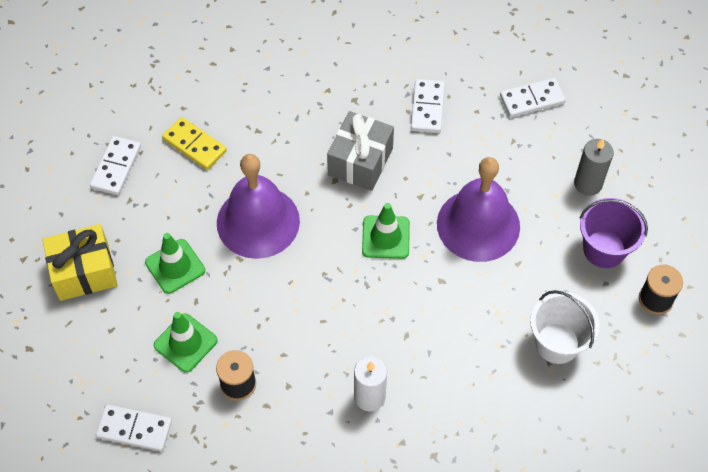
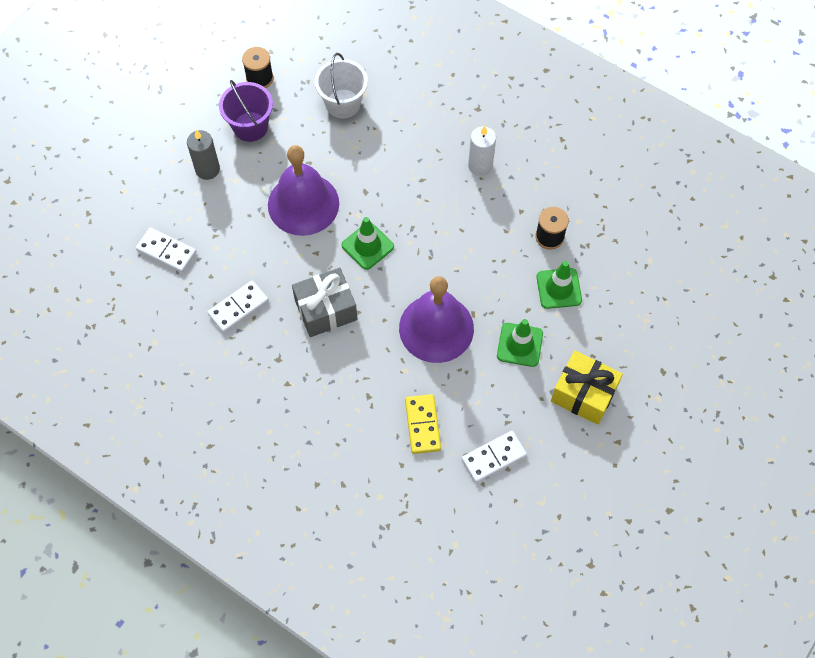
camera: 135 degrees left, 5 degrees up
(134, 429) = (636, 263): white domino -> none

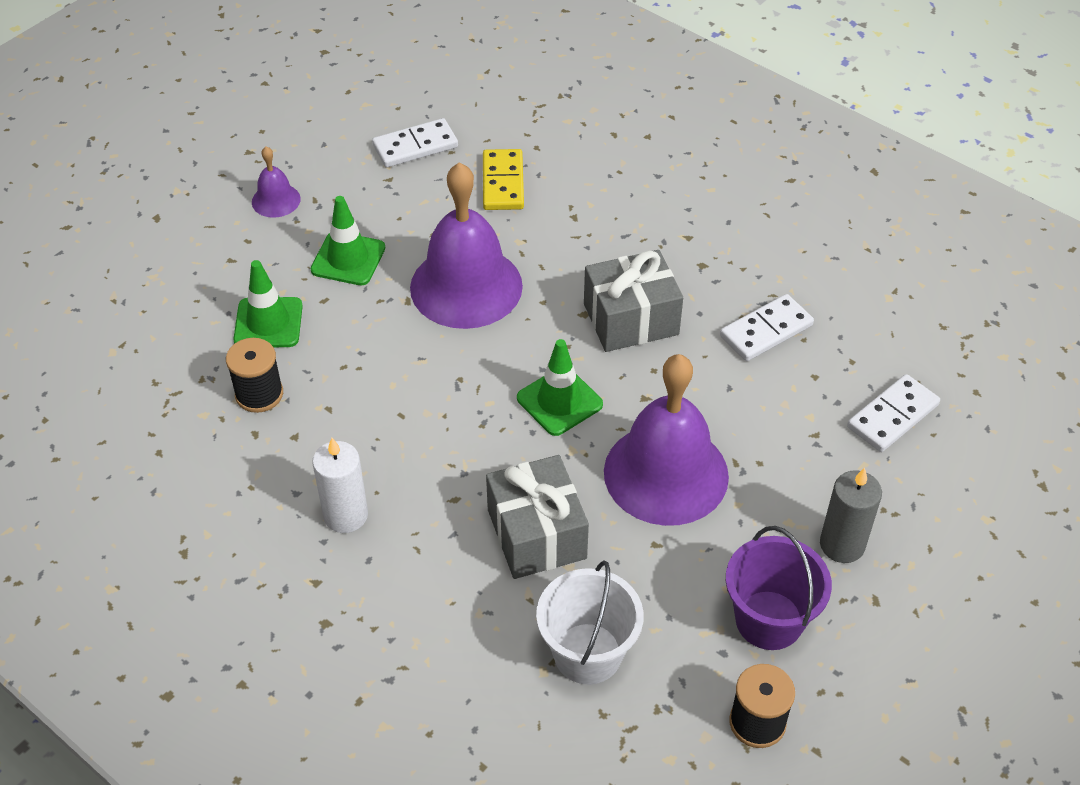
camera: 175 degrees left, 15 degrees down
(166, 251) = (892, 416): white domino -> white domino turned 75 degrees counterclockwise
(374, 163) = (537, 534): none -> grey gift
(583, 394) = (276, 200): yellow gift -> purple bell

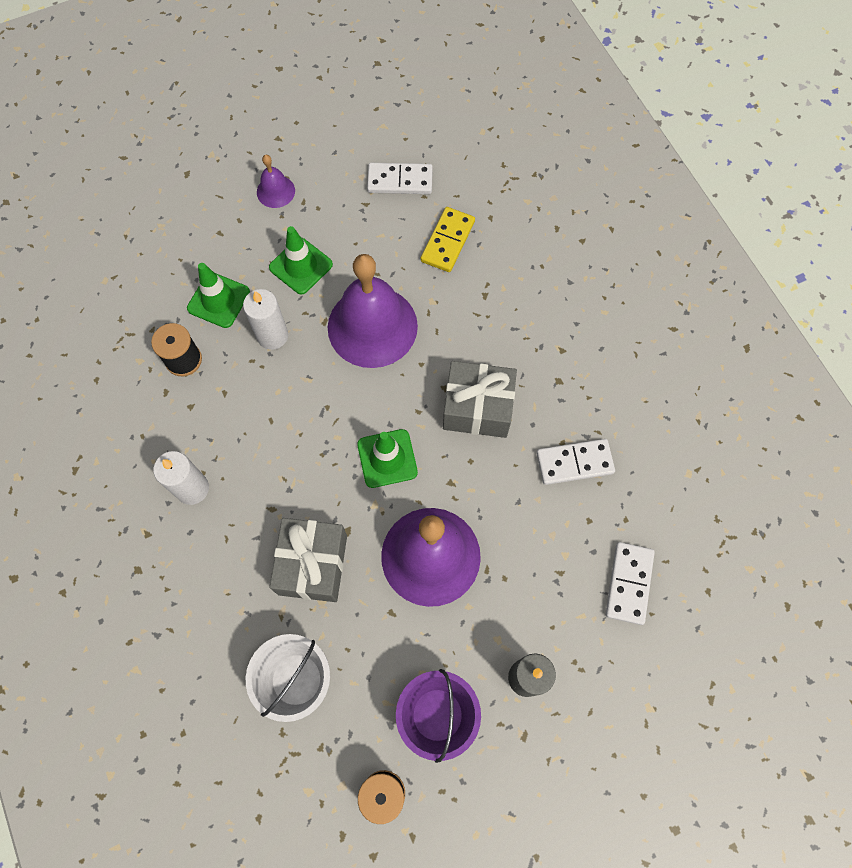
camera: 25 degrees right, 20 degrees up
(354, 334) = (272, 335): none -> white candle
(892, 416) = (629, 583): white domino -> white domino turned 60 degrees counterclockwise

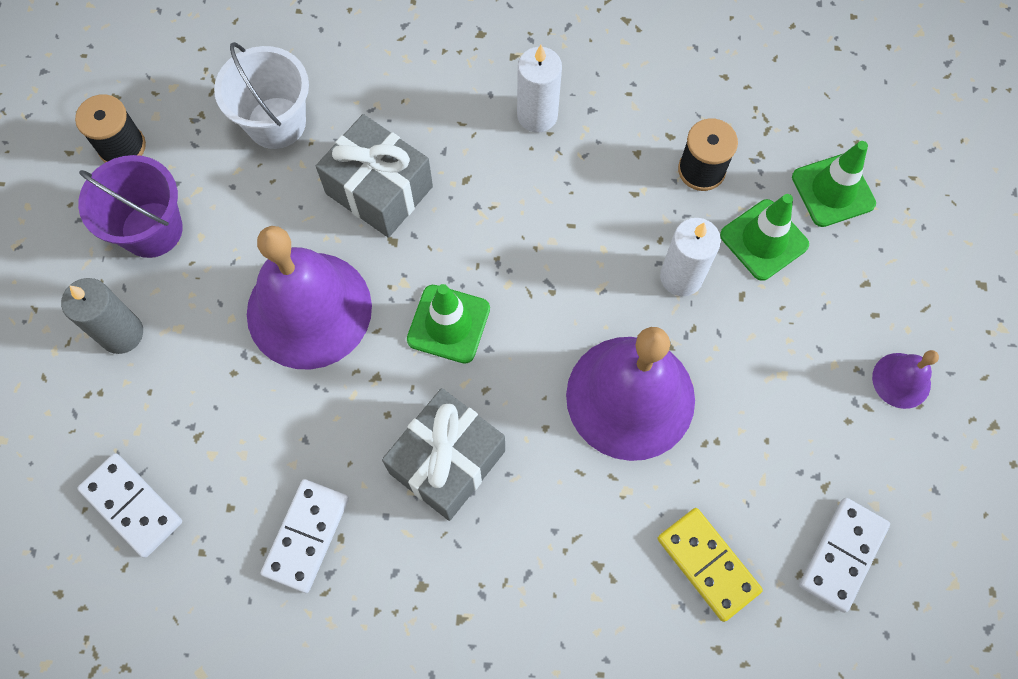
camera: 120 degrees right, 0 degrees up
(301, 266) = (765, 355): green traffic cone -> green traffic cone (833, 190)

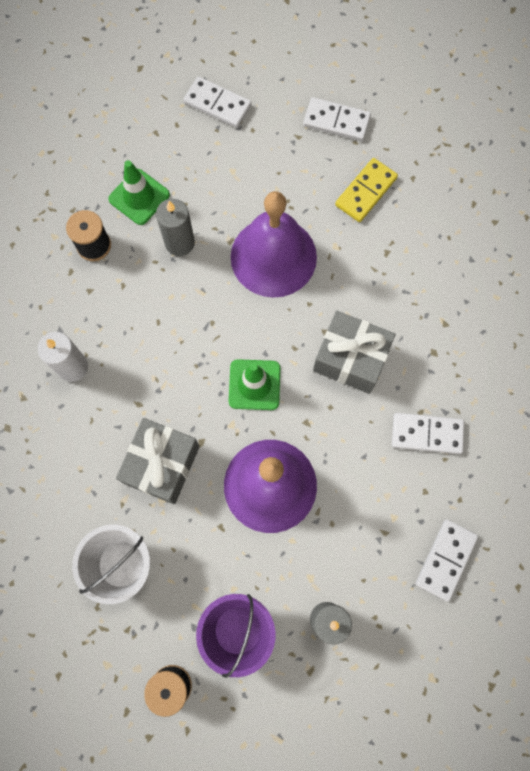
camera: 105 degrees left, 5 degrees up
(681, 277) = (179, 243): white candle -> grey candle
(833, 190) = (91, 161): green traffic cone -> none
(901, 380) = (217, 104): purple bell -> white domino

